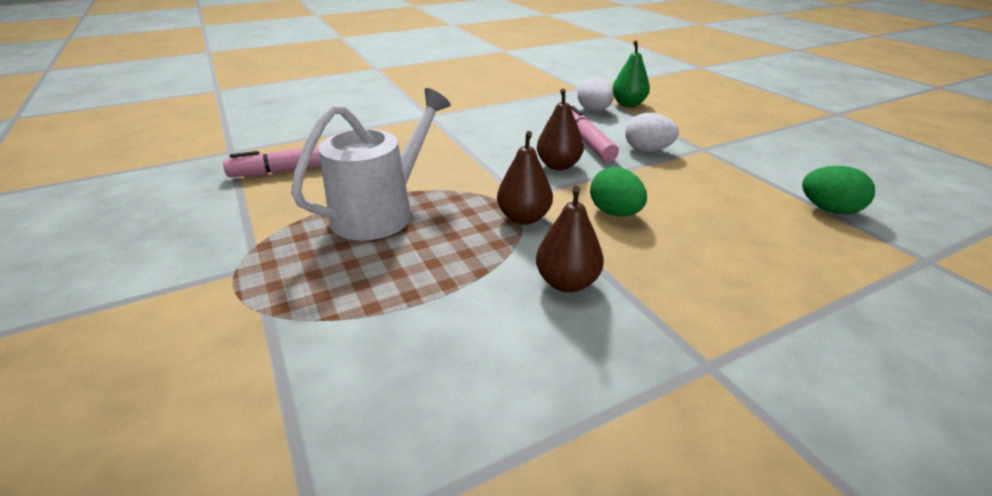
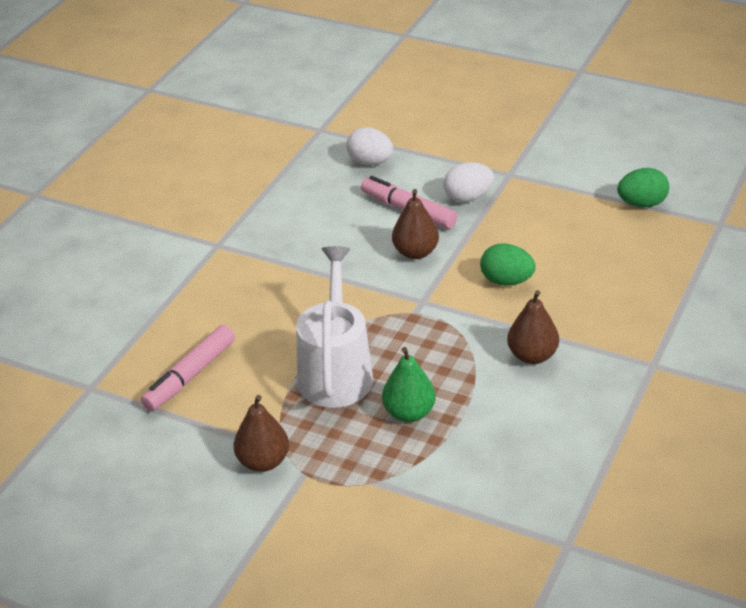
camera: 35 degrees left, 5 degrees up
(524, 218) = (448, 320): brown pear -> brown pear (263, 461)
(628, 104) = (392, 137): green pear -> green pear (409, 413)

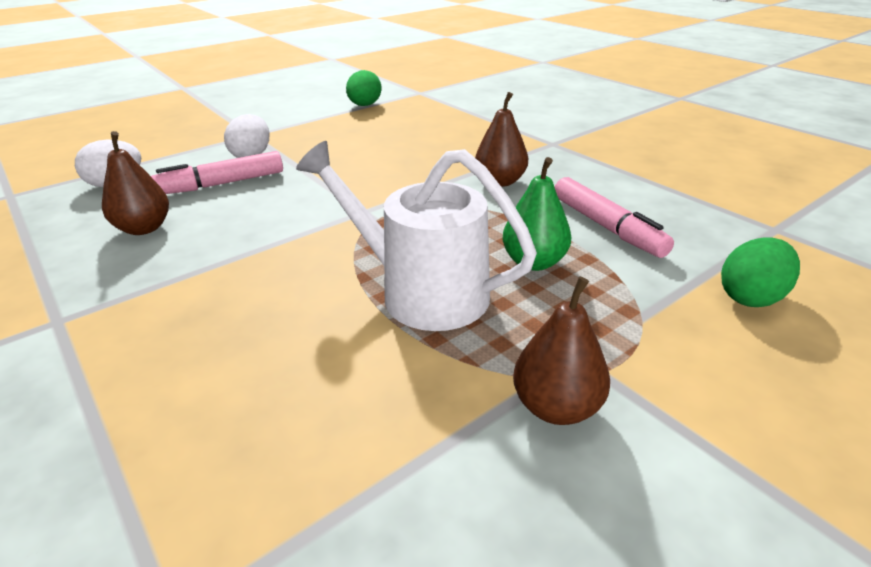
camera: 65 degrees left, 5 degrees down
(190, 376) = (296, 436): pink marker -> pink marker (606, 227)
(415, 252) = (288, 196): brown pear -> brown pear (144, 228)
(506, 281) = (387, 168): green egg -> green egg (751, 297)

